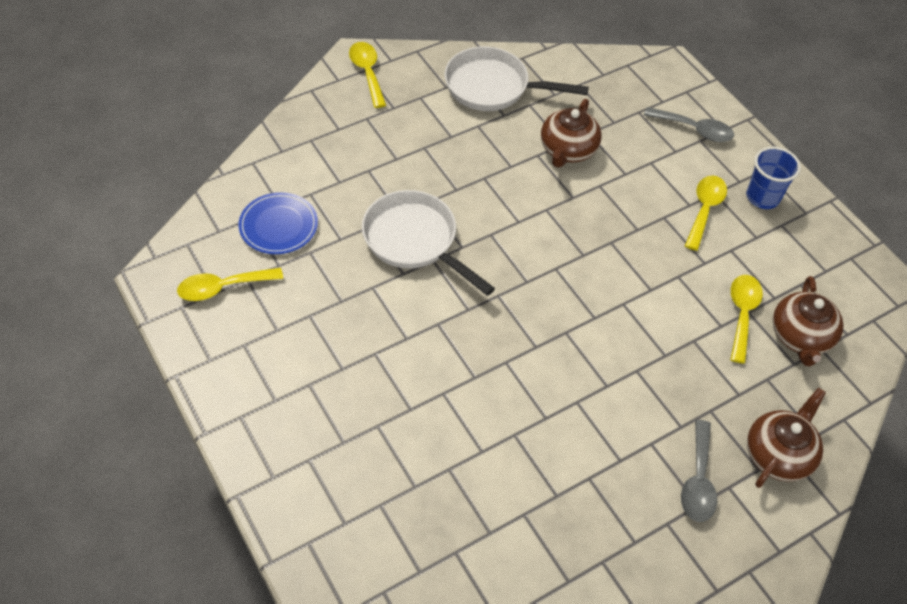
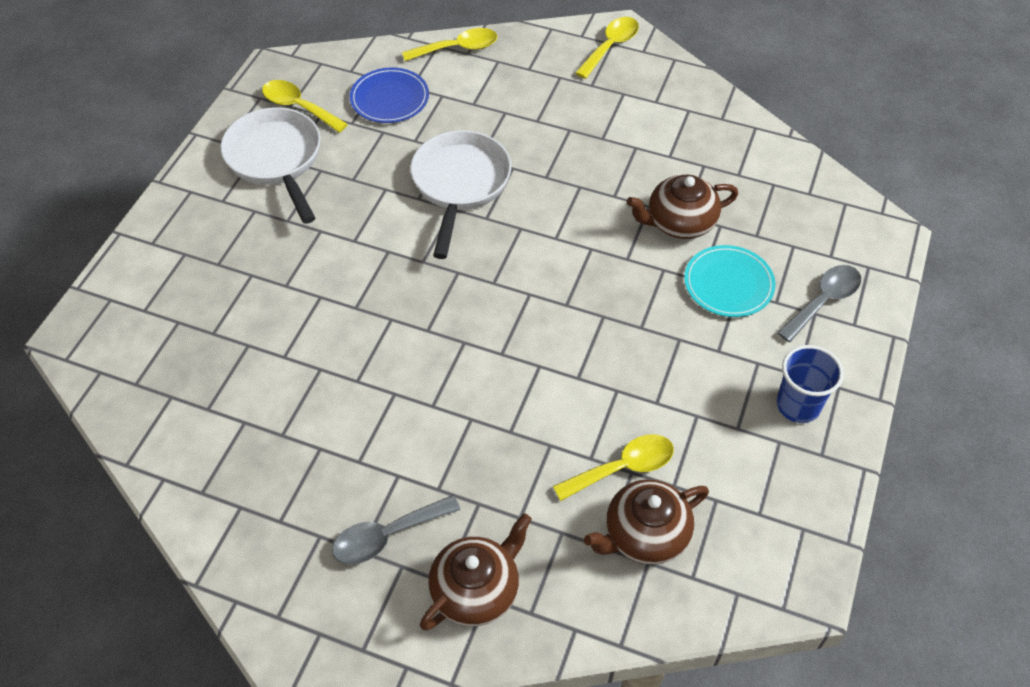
camera: 55 degrees right, 0 degrees up
(492, 87) = (693, 129): white pan -> white pan (276, 160)
(641, 162) = (728, 284): none -> turquoise plate
(694, 130) = (823, 301): grey spoon -> grey spoon turned 120 degrees counterclockwise
(704, 209) = (725, 365): yellow spoon -> yellow spoon (458, 48)
(778, 454) = (476, 590): brown teapot -> brown teapot turned 45 degrees counterclockwise

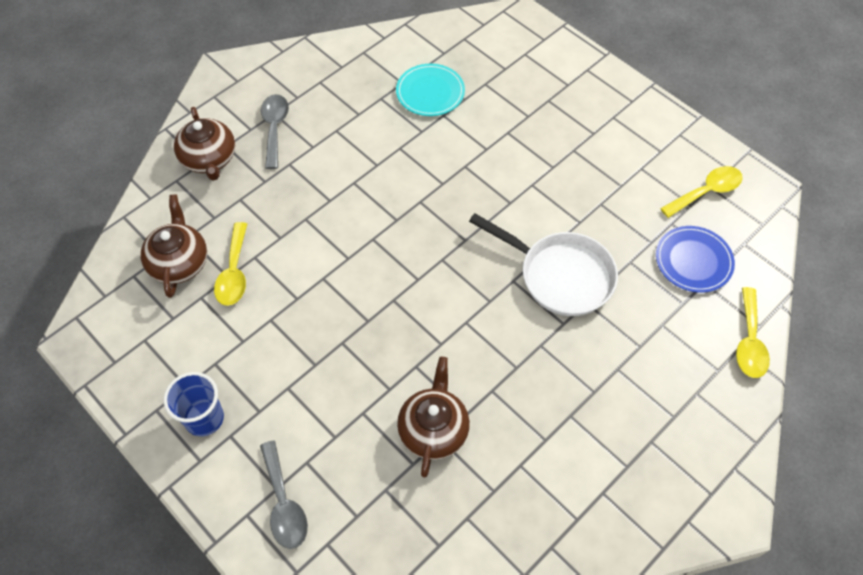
camera: 115 degrees right, 5 degrees up
(276, 160) = (645, 160): white pan -> none
(610, 46) = (706, 490): yellow spoon -> none
(728, 284) = (346, 433): turquoise plate -> turquoise plate (430, 92)

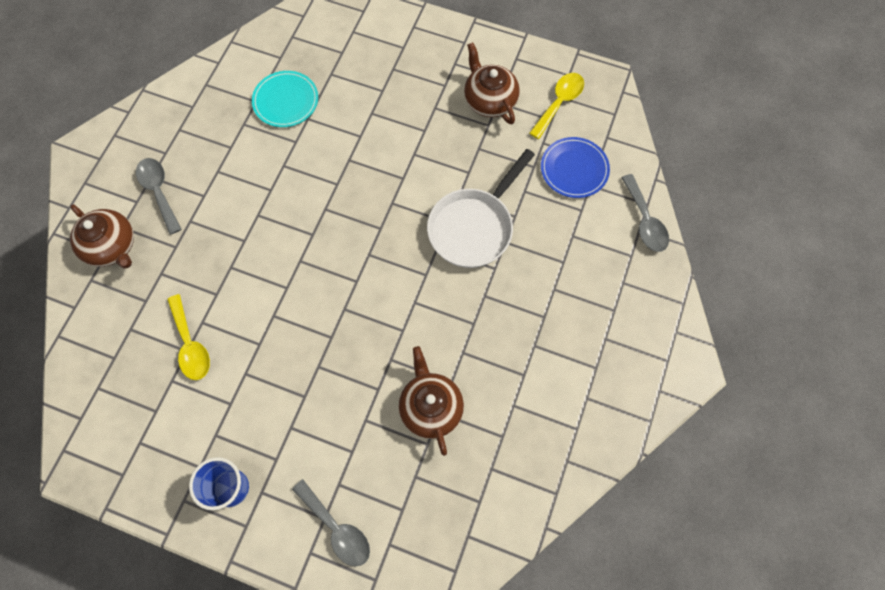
camera: 25 degrees left, 10 degrees up
(179, 262) = (135, 357): brown teapot -> brown teapot (489, 100)
(560, 276) = (474, 227): white pan -> white pan turned 120 degrees clockwise
(749, 342) = (645, 221): yellow spoon -> grey spoon

